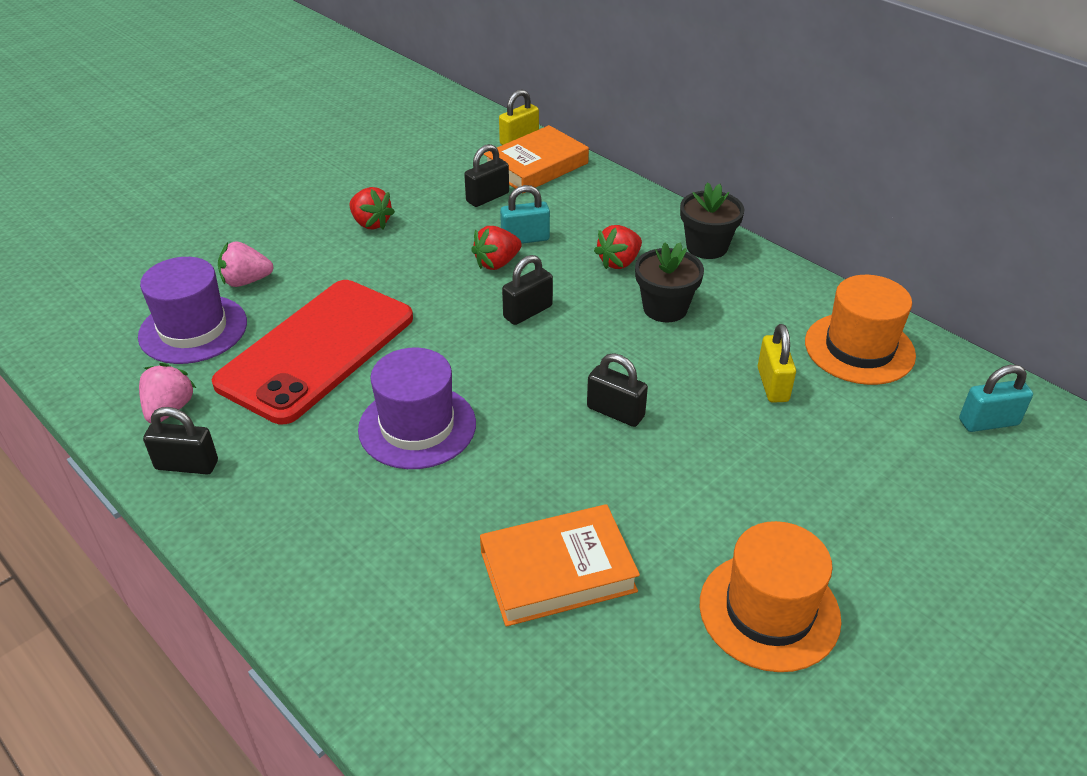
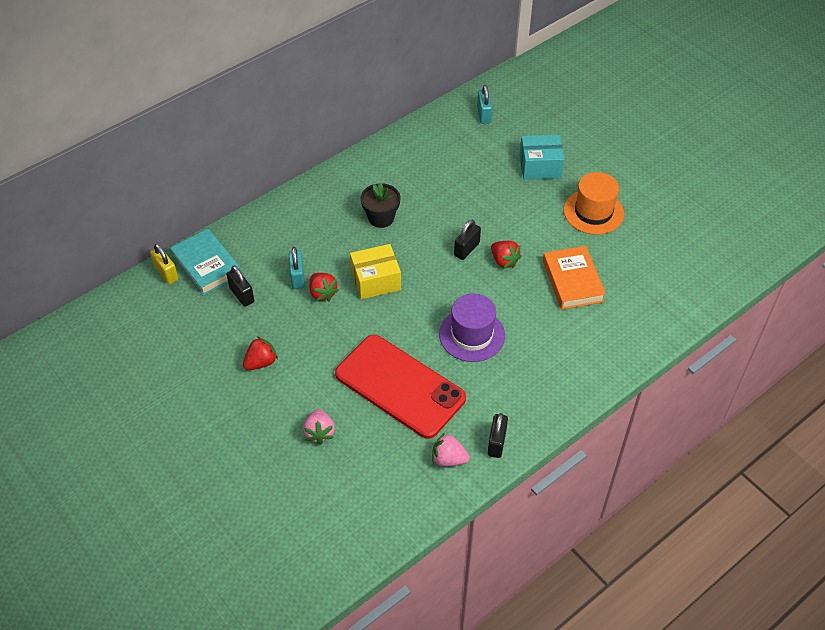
camera: 85 degrees left, 10 degrees up
(193, 329) = (370, 457): purple hat -> none
(528, 312) = (375, 280): black padlock -> yellow box
(536, 166) = (207, 265): orange book -> turquoise book
(619, 262) = (332, 233): red strawberry -> red strawberry (504, 261)
(707, 247) = (323, 191): black flower pot -> none
(772, 385) = (450, 184): yellow padlock -> none
(859, 348) = (425, 146): orange hat -> none
(876, 514) = (540, 166): none -> turquoise box

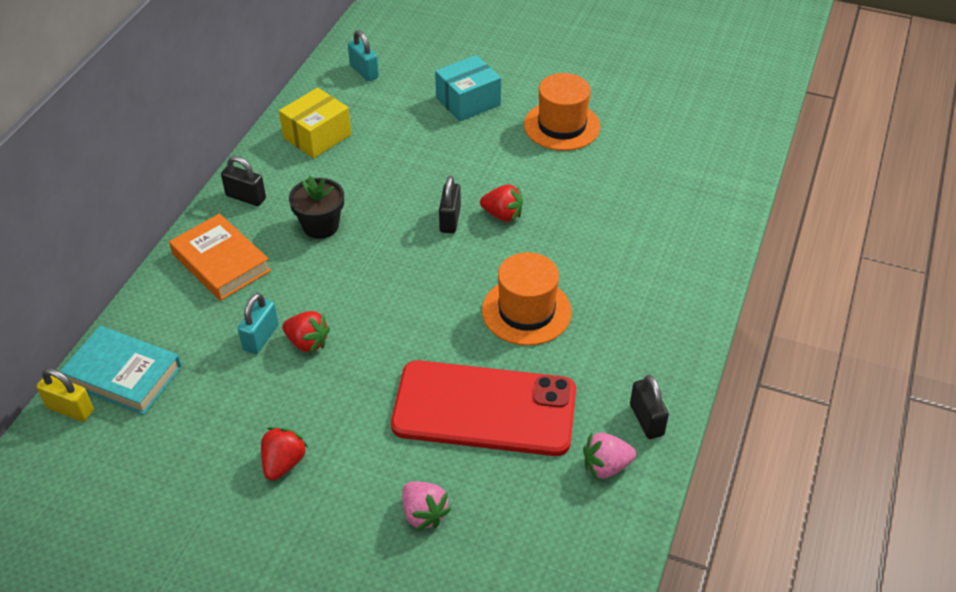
camera: 30 degrees left, 5 degrees down
(242, 295) = (199, 391): black padlock -> black padlock (246, 197)
(297, 277) = (261, 337): turquoise padlock -> turquoise padlock turned 60 degrees clockwise
(375, 280) = (365, 299): yellow box -> yellow box (317, 136)
(472, 335) = (526, 311): purple hat -> orange hat
(572, 281) = (594, 205): orange book -> orange book (221, 262)

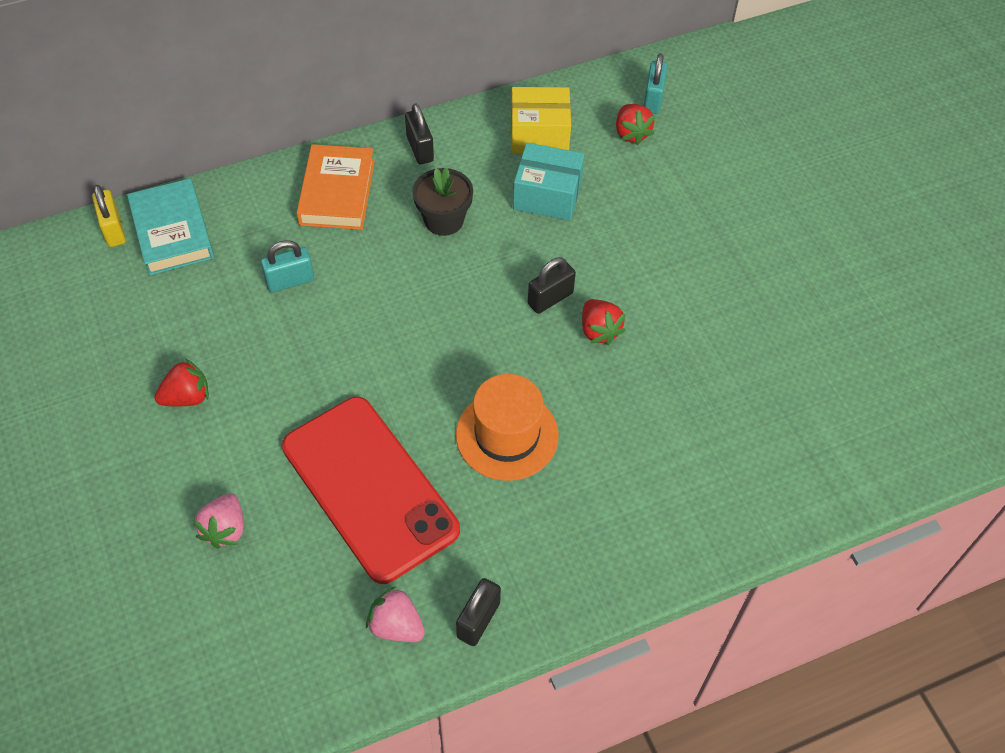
camera: 45 degrees right, 10 degrees up
(307, 342) = (315, 314): red strawberry -> red strawberry (631, 133)
(468, 101) = (708, 196): turquoise box -> turquoise box (547, 195)
(562, 126) = (763, 287): orange hat -> none

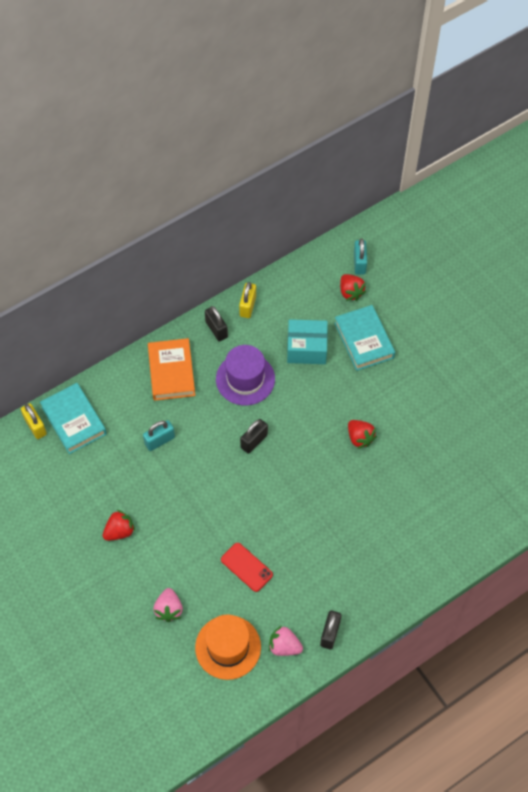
camera: 10 degrees left, 5 degrees up
(369, 488) = (246, 567): red phone -> red phone, size x0.44
(444, 220) = (245, 379): black flower pot -> purple hat
(474, 127) = (248, 306): none -> yellow padlock
(507, 435) = (319, 517): orange hat -> orange hat (228, 647)
(539, 134) = (291, 304): yellow box -> none
(550, 298) = (325, 421): black padlock -> black padlock (254, 441)
(637, 199) = (364, 340): none -> turquoise book

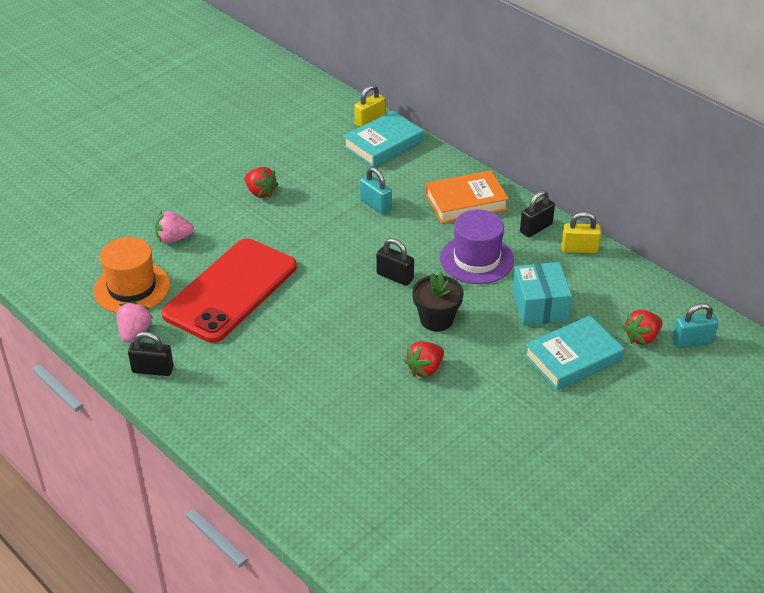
camera: 80 degrees right, 20 degrees down
(246, 567) = (230, 290): red phone -> red phone, size x2.28
(308, 420) = (436, 319): none -> black flower pot

